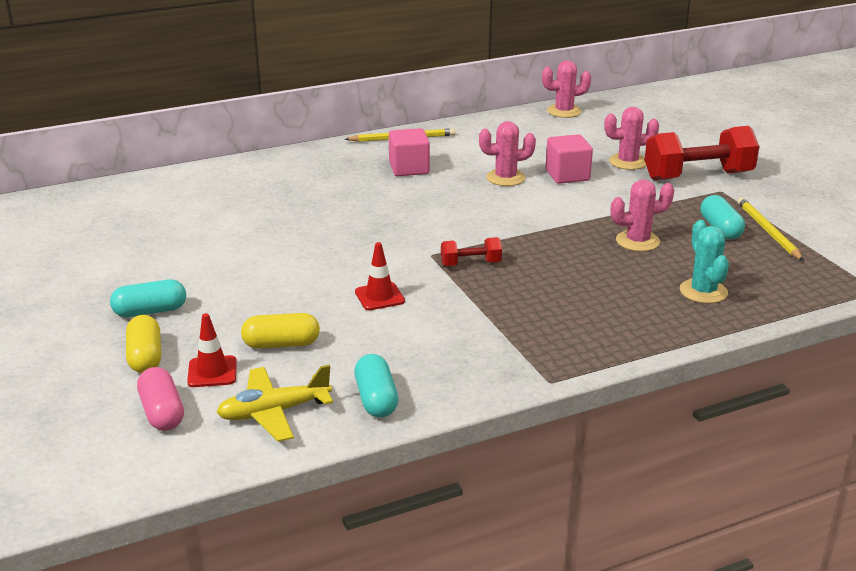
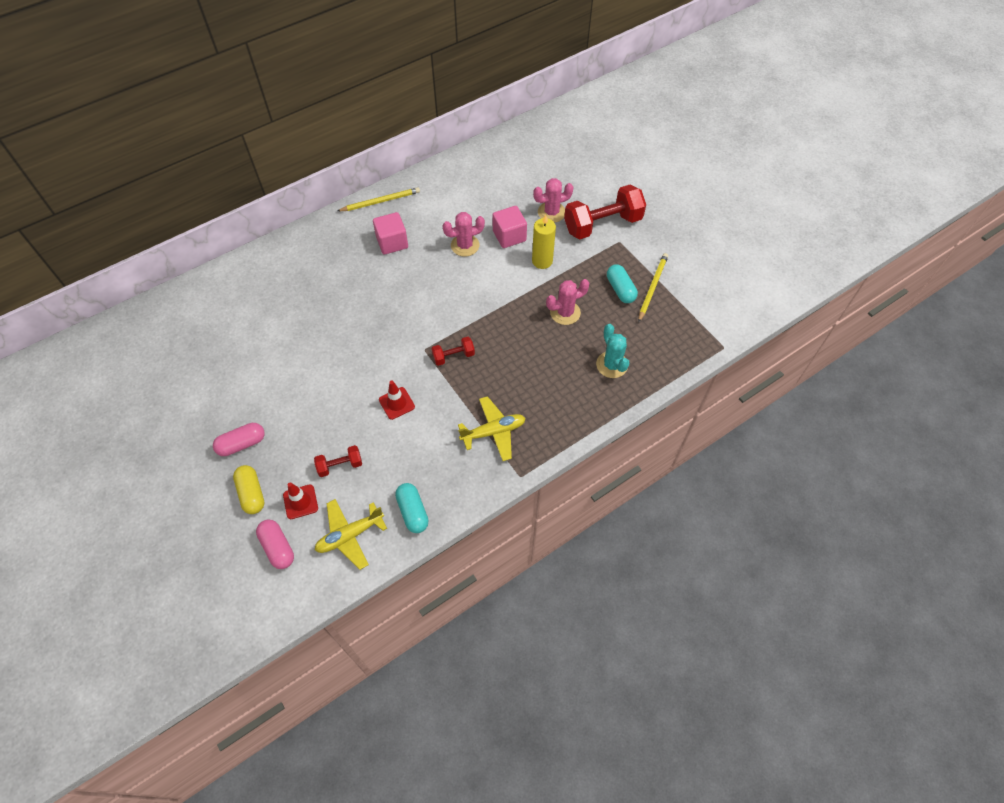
camera: 10 degrees left, 30 degrees up
(150, 311) = (242, 444): turquoise capsule -> pink capsule
(281, 344) = (340, 465): yellow capsule -> red dumbbell
(516, 335) = (493, 432): none -> yellow plane
(564, 111) = (498, 147): pink cactus -> none
(610, 198) = (542, 261): none -> yellow candle
(767, 231) = (652, 287): yellow pencil -> yellow pencil turned 45 degrees clockwise

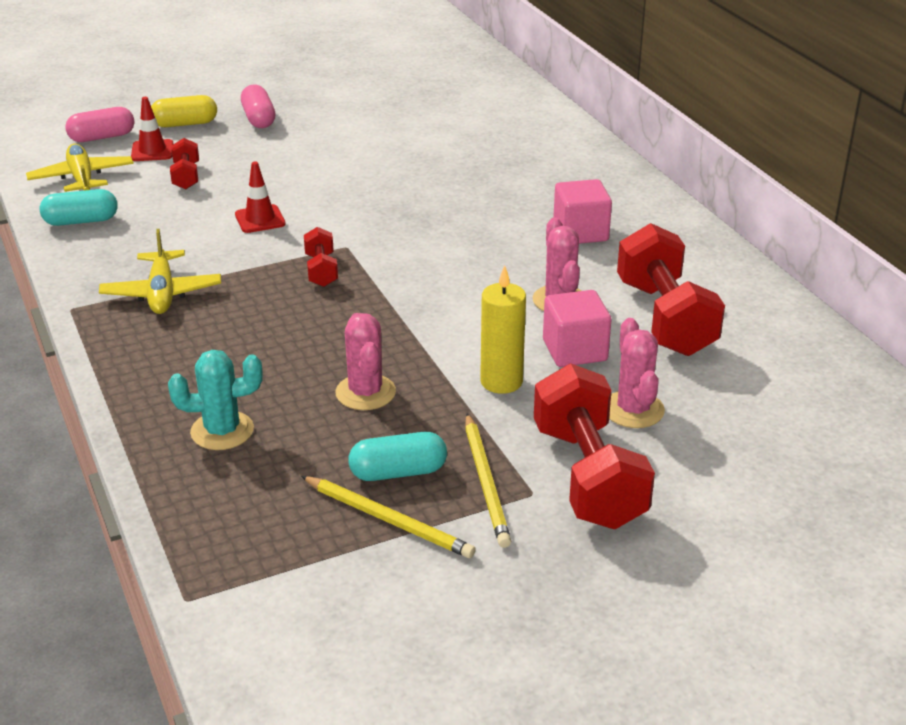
camera: 100 degrees right, 25 degrees down
(381, 201) = (679, 227): yellow pencil -> yellow pencil (486, 483)
(473, 204) = (665, 318): none -> red dumbbell

